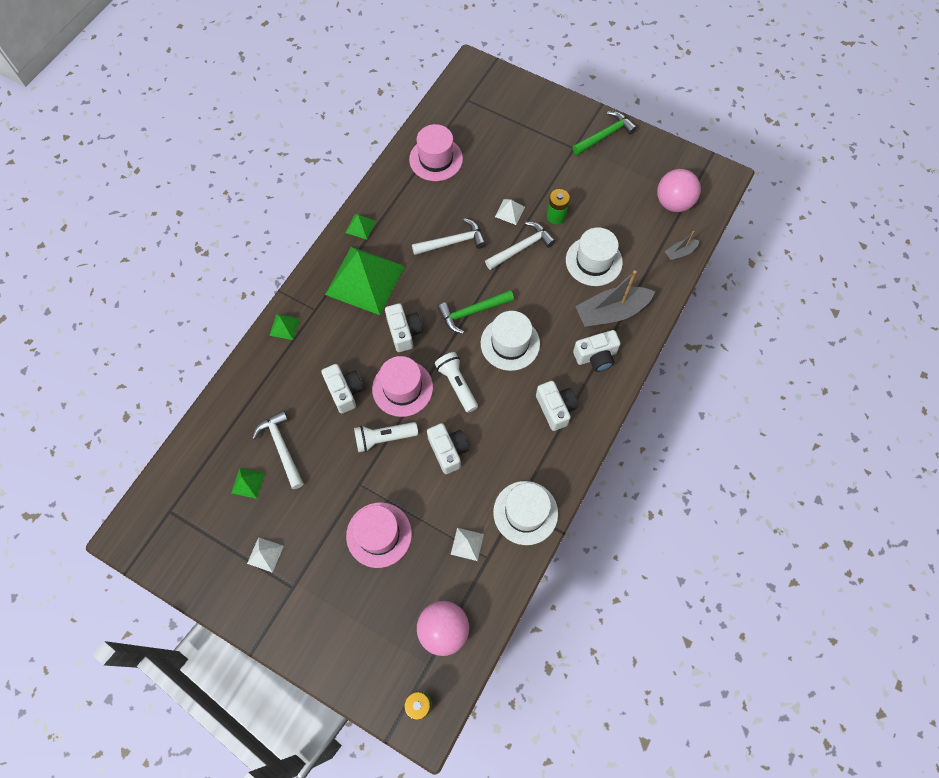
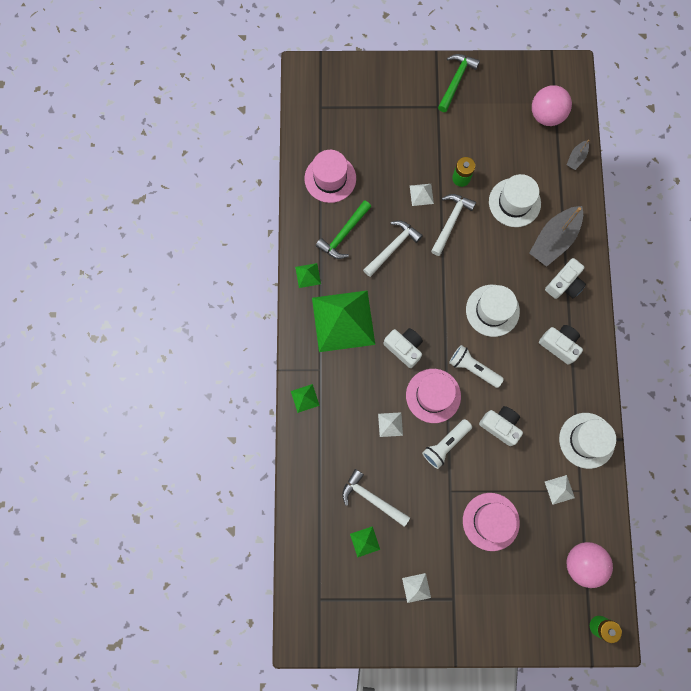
camera: 30 degrees left, 10 degrees up
(345, 391) = (390, 424): white camera -> white pyramid
(472, 312) = (446, 300): green hammer -> green hammer (344, 234)

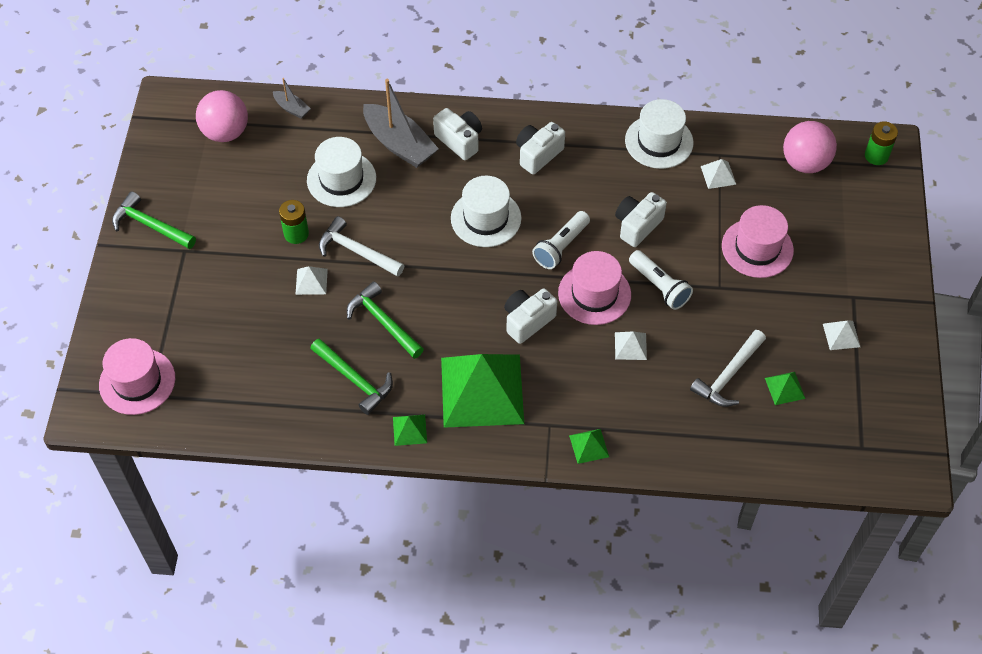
camera: 85 degrees left, 20 degrees down
(330, 178) = (266, 390): pink hat -> pink hat (137, 381)
(392, 247) = (383, 322): white hammer -> green hammer

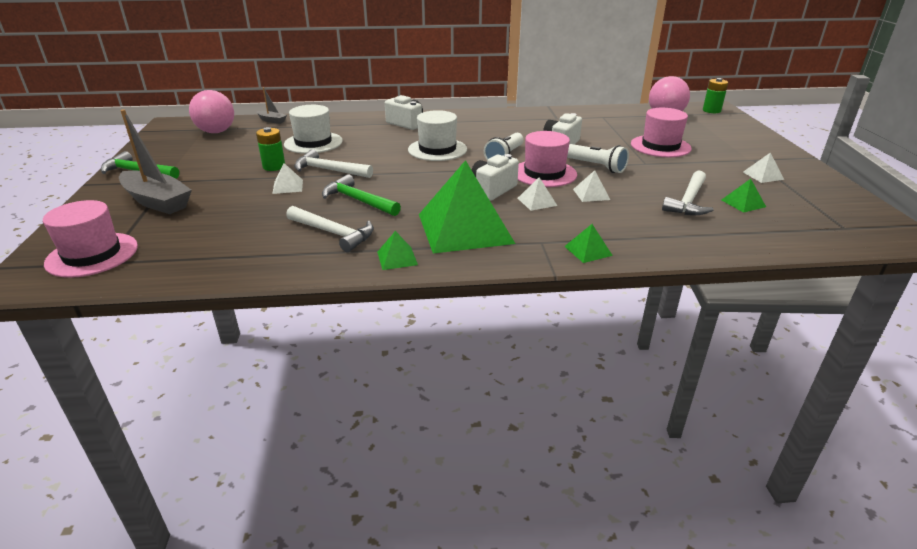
camera: 10 degrees left, 25 degrees down
(354, 380) = (333, 233): green hammer -> white hammer
(399, 144) = (359, 127): grey boat -> grey boat (157, 201)
(538, 154) = (468, 124): white camera -> none
(659, 141) = (555, 115): white hat -> none
(718, 175) = (607, 123): white pyramid -> white pyramid (537, 201)

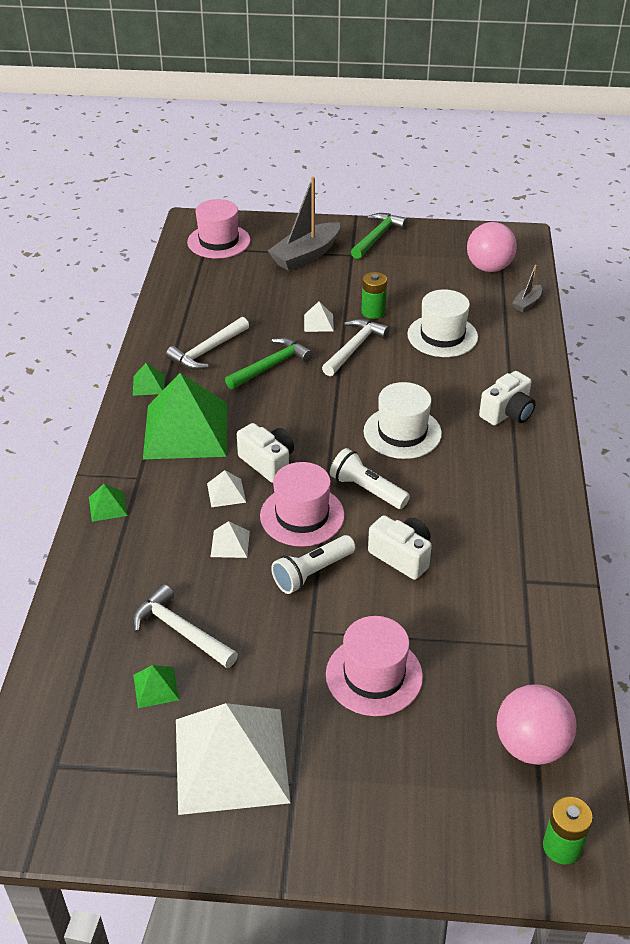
camera: 100 degrees right, 10 degrees up
(763, 175) = (231, 760): white pyramid -> white pyramid, size x2.49

